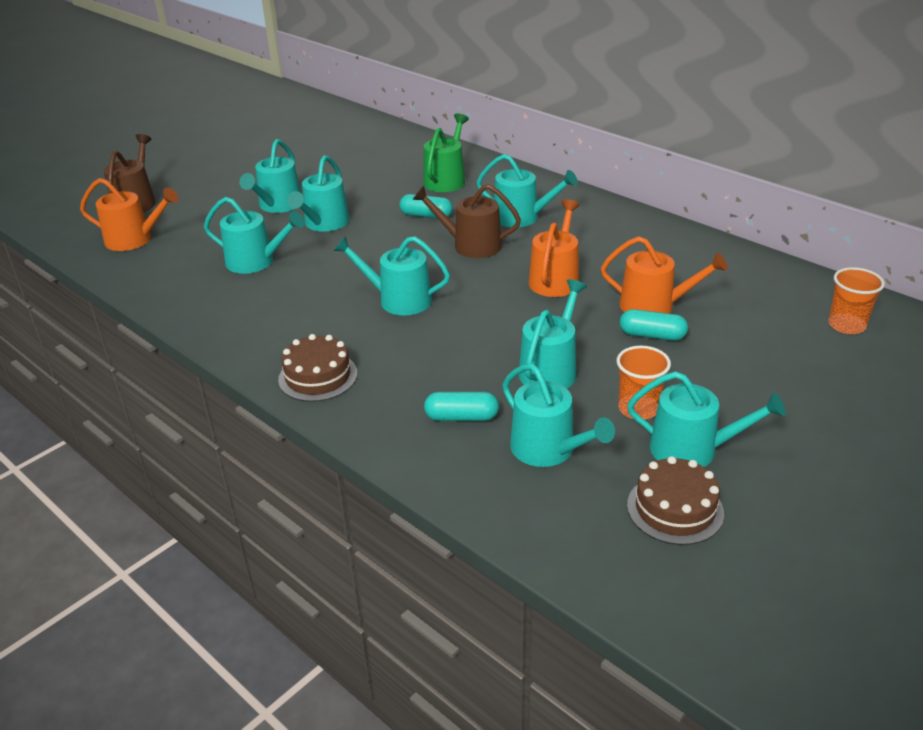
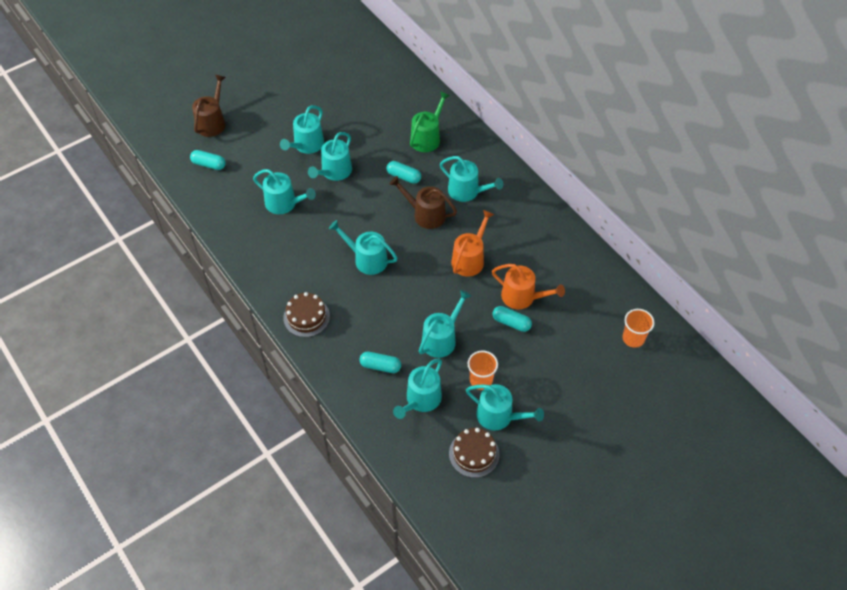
camera: 10 degrees right, 20 degrees up
(134, 239) = (209, 164): orange watering can -> turquoise capsule
(548, 450) = (421, 400): turquoise watering can -> turquoise watering can turned 60 degrees clockwise

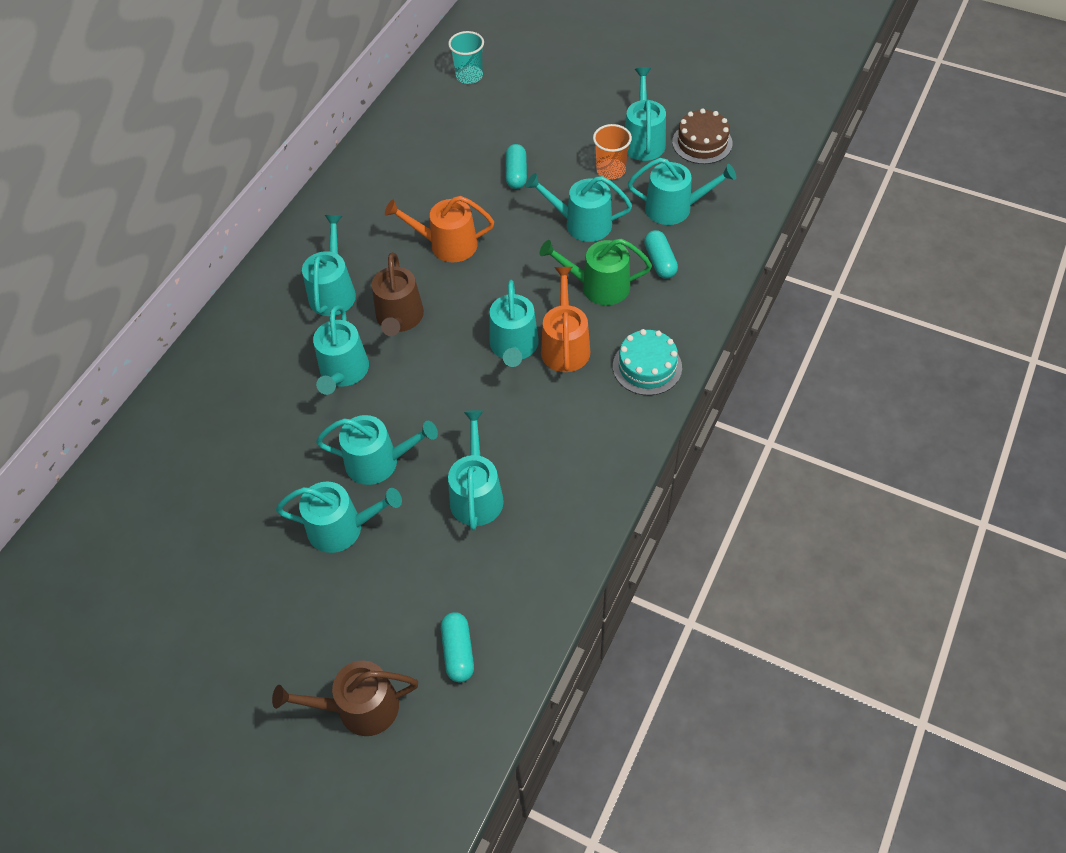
camera: 115 degrees left, 0 degrees up
(306, 317) = (647, 366): brown cake -> turquoise cake
(403, 176) = (343, 372): turquoise capsule -> turquoise watering can
(427, 138) = (251, 378): green watering can -> green watering can (599, 286)
(522, 297) = (473, 178): orange watering can -> orange watering can (565, 346)
(633, 338) = (469, 76): orange cup -> turquoise cup

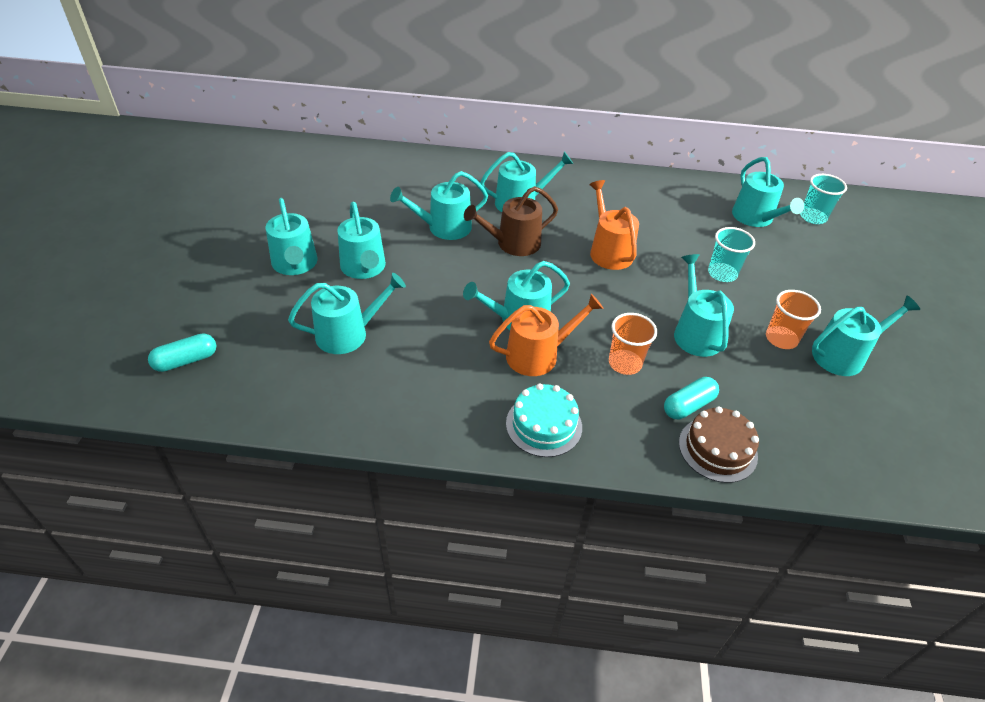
camera: 65 degrees right, 10 degrees down
(360, 708) = (131, 315): brown watering can -> none
(516, 174) = (722, 274): turquoise capsule -> turquoise cup
(599, 286) = (625, 363): green watering can -> orange cup
(674, 208) = (770, 402): turquoise watering can -> turquoise watering can (755, 218)
(702, 143) = (885, 406): brown cake -> brown cake (717, 449)

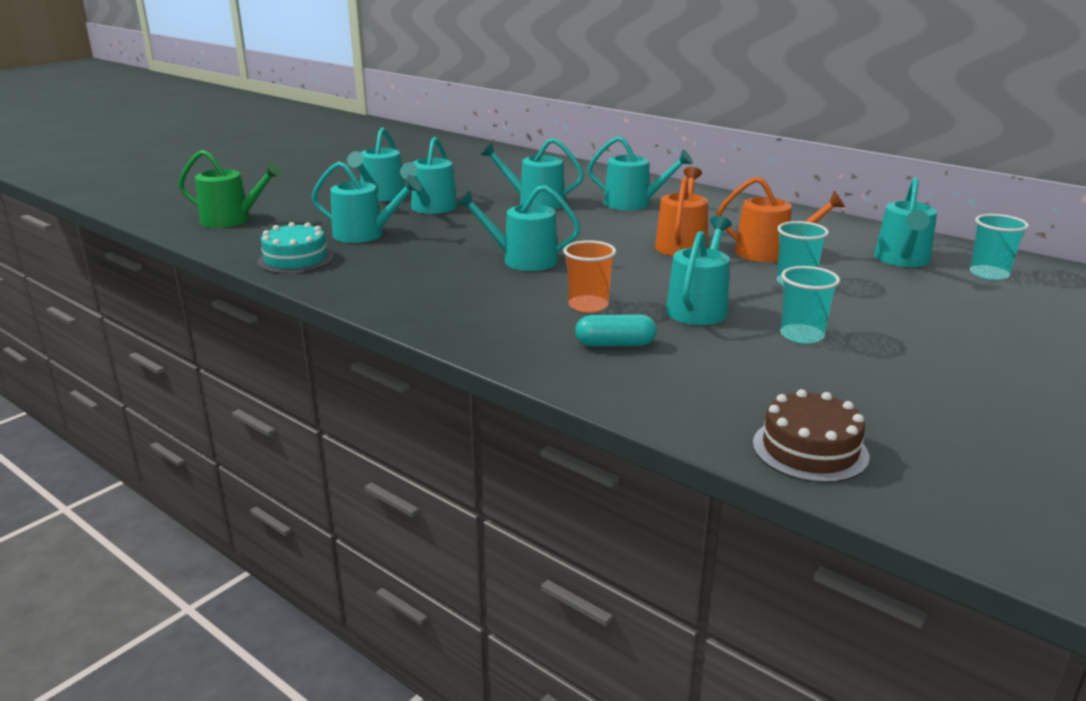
camera: 35 degrees right, 20 degrees down
(186, 360) = (232, 220): turquoise capsule -> green watering can
(513, 243) = (587, 222): brown watering can -> none
(538, 355) = (509, 281): orange watering can -> orange watering can (769, 253)
(544, 425) = (450, 316): turquoise cake -> turquoise cake (296, 259)
(717, 449) = (603, 376): brown cake -> brown cake (810, 449)
(781, 339) = (802, 335): orange cup -> turquoise cup
(843, 355) = (871, 365): turquoise watering can -> none

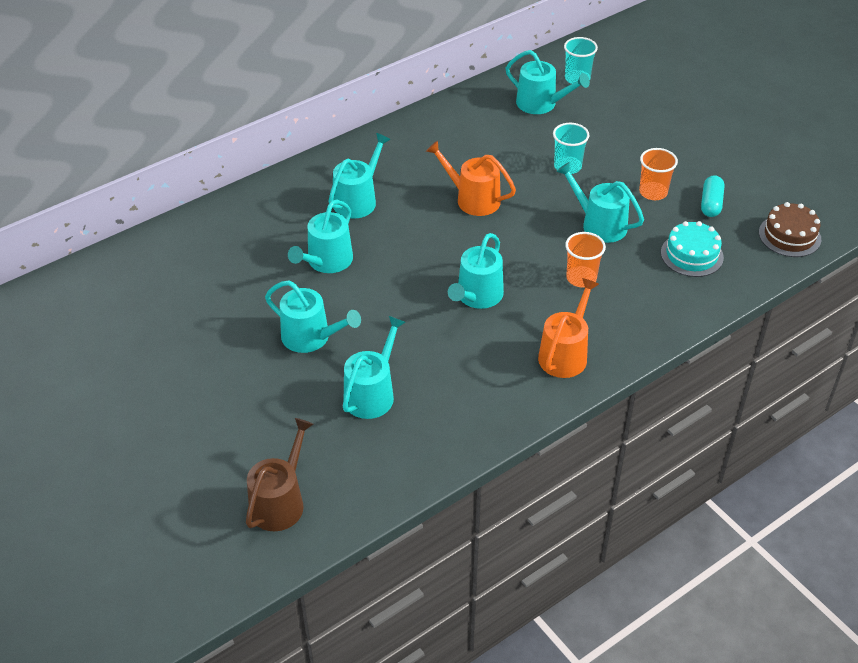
camera: 75 degrees left, 20 degrees up
(232, 220) = (280, 502): green watering can -> brown watering can
(296, 259) = (425, 448): turquoise cake -> turquoise cake (692, 255)
(380, 196) = (251, 373): turquoise watering can -> none
(615, 344) = (649, 279): turquoise capsule -> turquoise capsule (711, 203)
(769, 253) = (506, 160): orange watering can -> orange watering can (565, 354)
(802, 335) = (653, 192): turquoise cup -> orange cup

